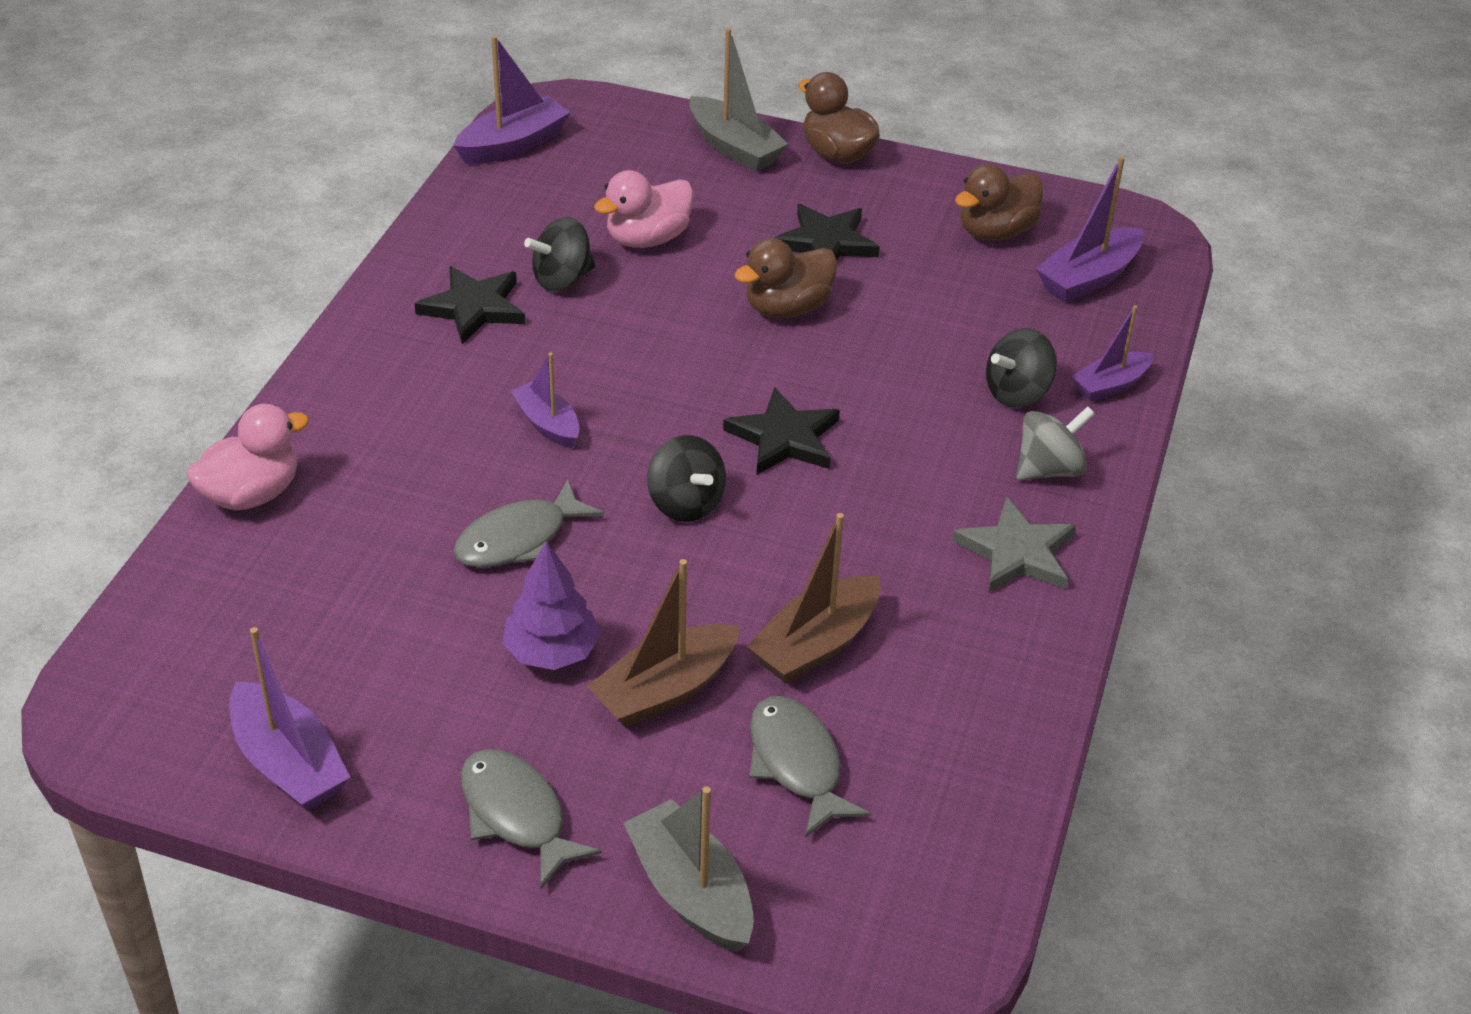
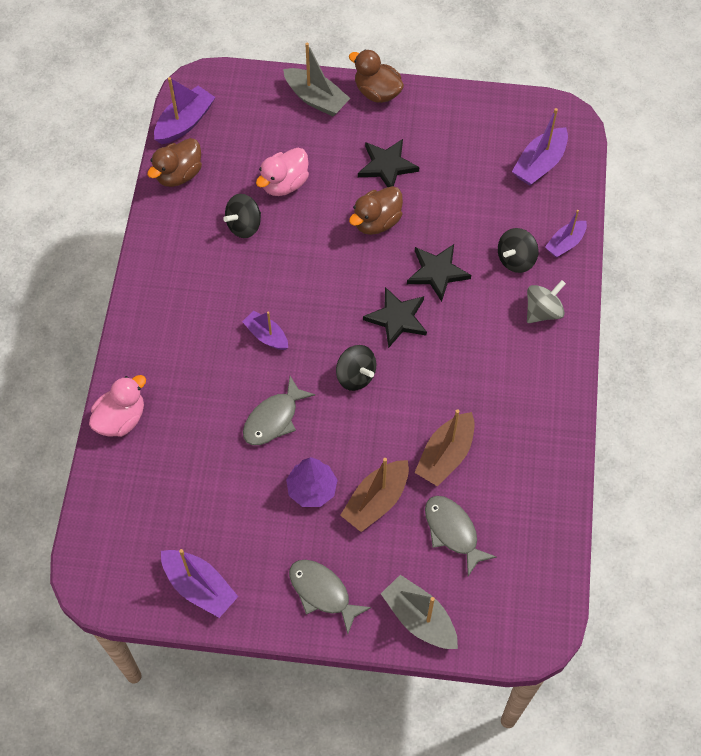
camera: 10 degrees left, 20 degrees up
(474, 308) = (200, 258): black star -> black star (437, 272)
(995, 232) = (481, 138): brown duck -> brown duck (178, 174)
(1016, 553) = (536, 372): grey star -> none

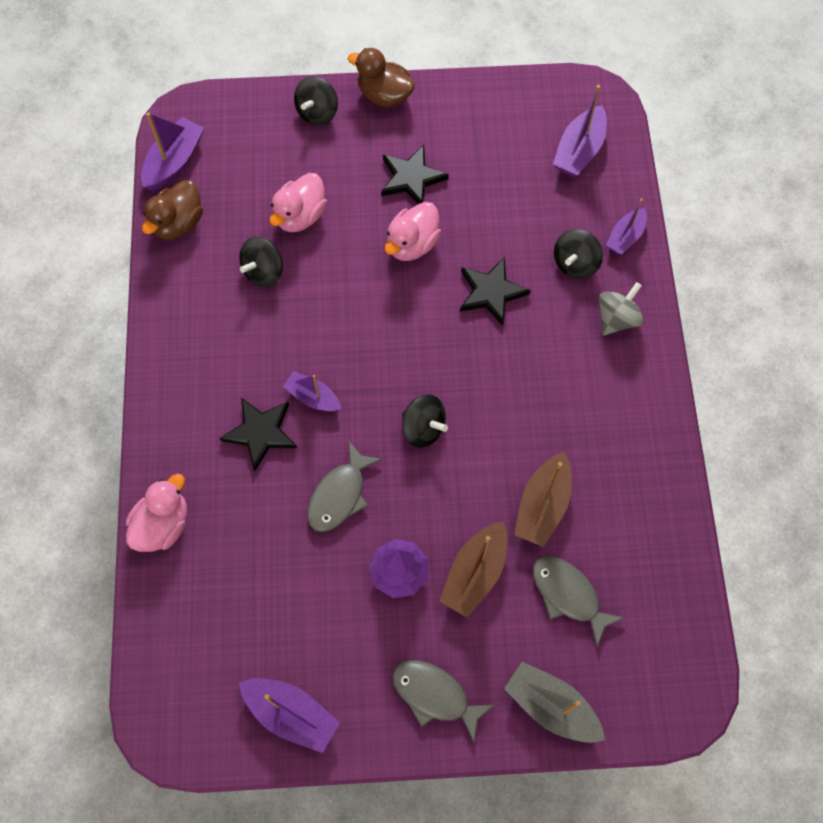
camera: 10 degrees left, 5 degrees up
(316, 99) = (317, 113): grey boat -> black spinning top
(376, 222) = (412, 244): brown duck -> pink duck
(397, 318) = (457, 353): black star -> black star (261, 433)

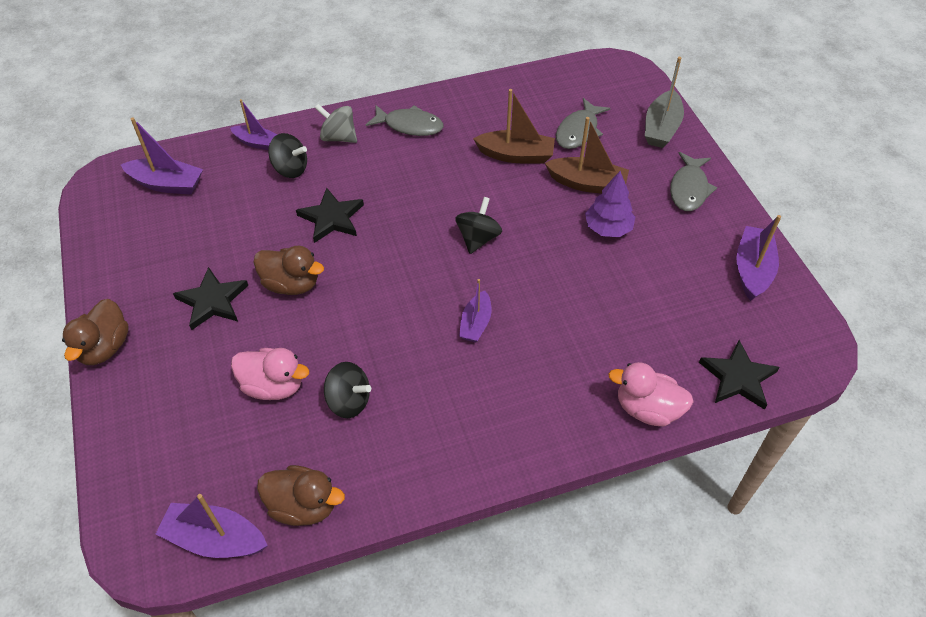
camera: 105 degrees left, 15 degrees down
(261, 433) = (526, 355): black star -> black star (738, 377)
(317, 113) = (132, 405): black spinning top -> none
(340, 495) = (560, 281): grey fish -> grey fish (409, 125)
(412, 244) = (291, 284): pink duck -> brown duck

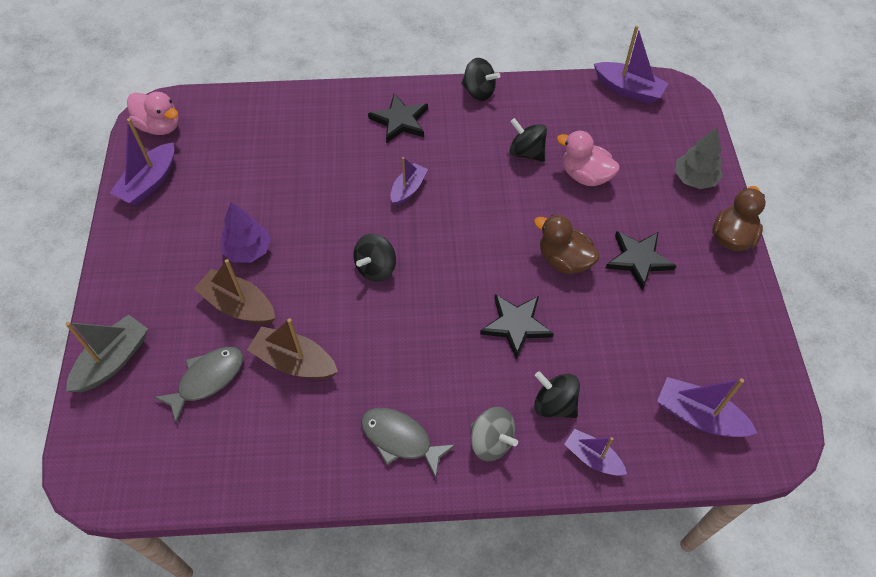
camera: 165 degrees left, 5 degrees up
(137, 412) = (694, 179): none -> grey tree
(303, 506) = (568, 95): brown duck -> none
(429, 482) = (479, 91): none -> black spinning top
(647, 409) = (306, 102): pink duck -> pink duck (160, 126)
(689, 189) = (142, 275): grey fish -> none
(738, 377) = (227, 108): black star -> black star (400, 121)

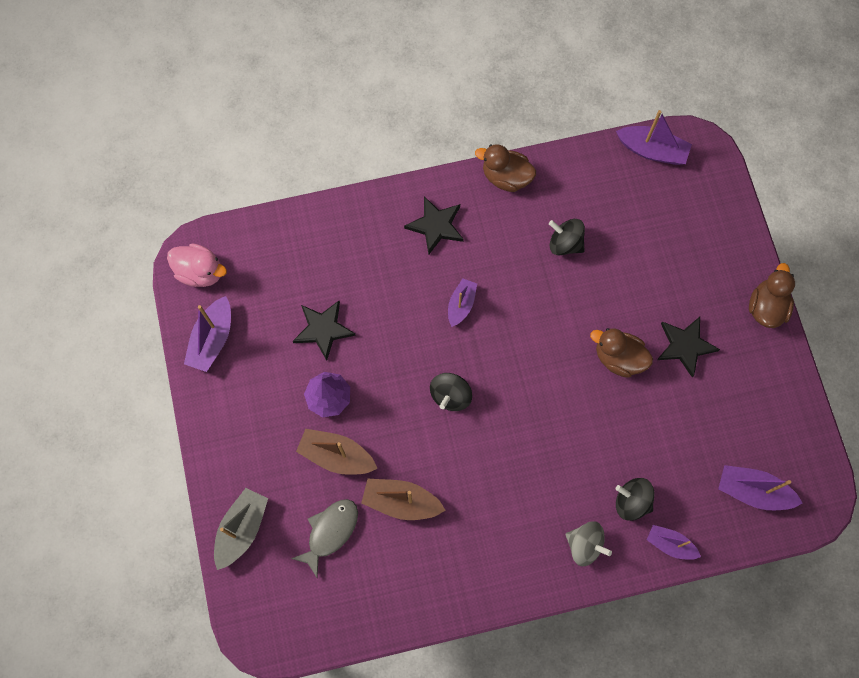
camera: 10 degrees left, 15 degrees up
(400, 439) = (509, 557): grey fish -> none
(479, 91) = (506, 177): black spinning top -> brown duck
(516, 325) = (587, 432): black star -> black star (323, 329)
(585, 175) = (624, 261): pink duck -> none
(694, 179) = (726, 248): grey tree -> none

